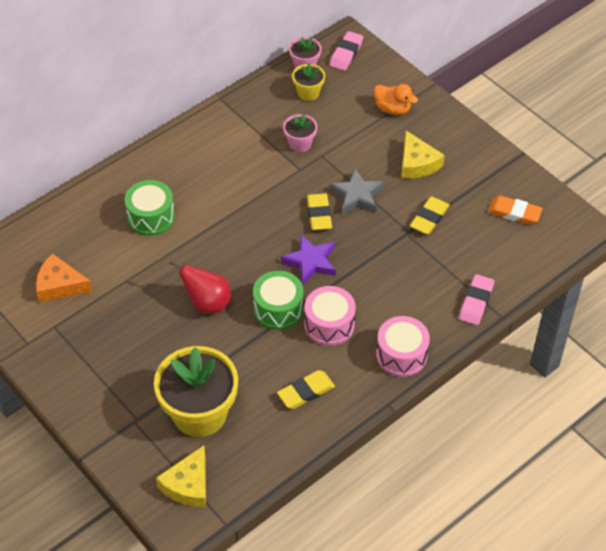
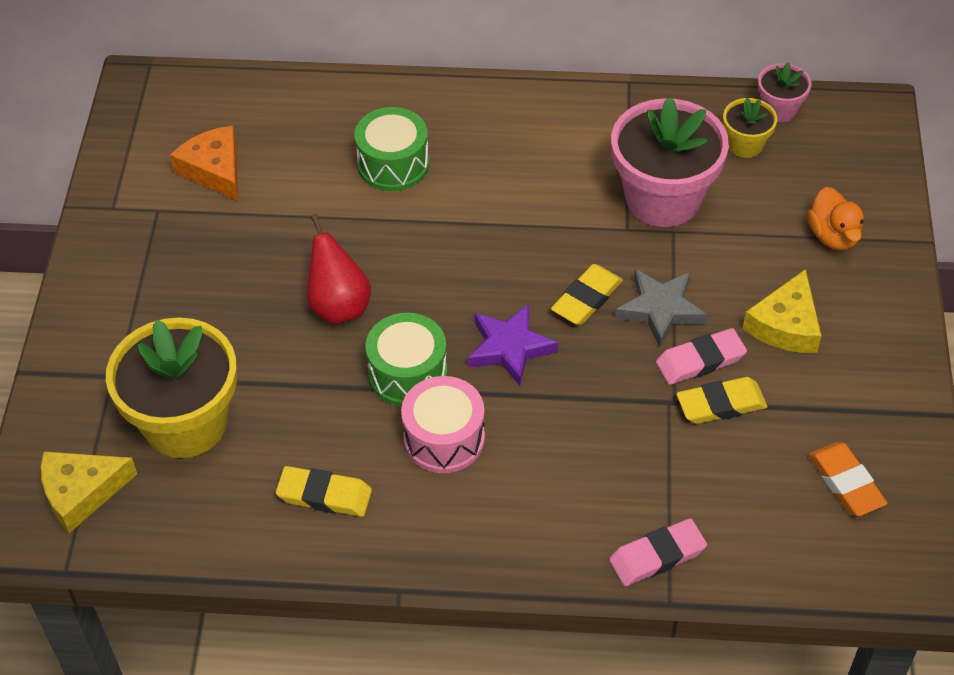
camera: 45 degrees right, 0 degrees up
(300, 143) = (663, 198): pink flower pot -> pink flower pot, size x2.08
(346, 53) = (851, 128): pink eraser -> pink eraser (700, 360)
(401, 355) = (485, 544): pink drum -> none

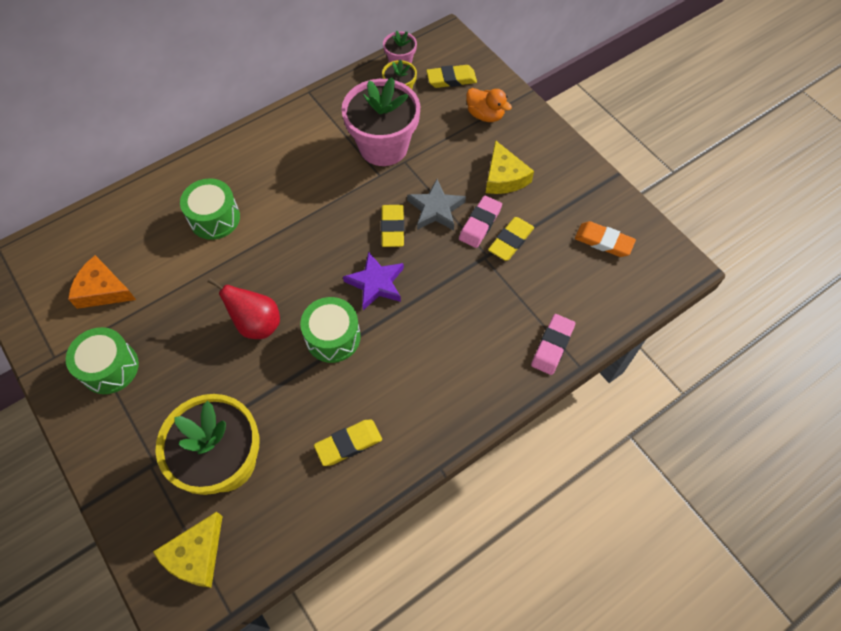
camera: 40 degrees left, 10 degrees up
(155, 253) = (110, 367): none -> green drum
(444, 438) = (386, 361): pink drum -> none
(829, 167) = (451, 79): none -> yellow eraser

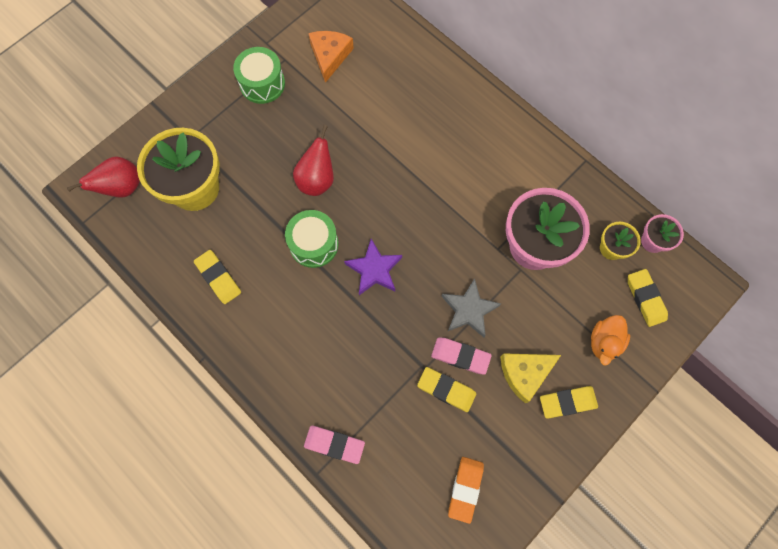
camera: 80 degrees right, 10 degrees up
(196, 555) = (122, 188): yellow cheese -> red pear
(214, 218) = (416, 118): green drum -> none
(392, 228) = (438, 273): yellow eraser -> yellow eraser (567, 402)

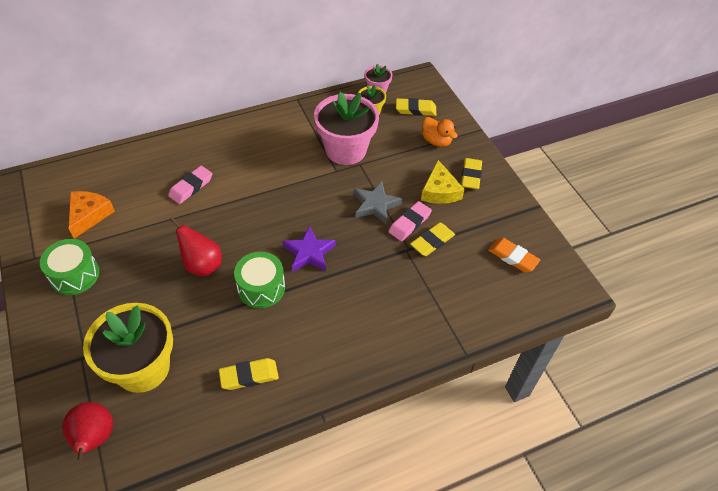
camera: 70 degrees left, 20 degrees down
(330, 56) = (89, 215): orange cheese -> orange cheese turned 75 degrees clockwise
(334, 444) = (446, 333): pink eraser -> pink eraser (191, 187)

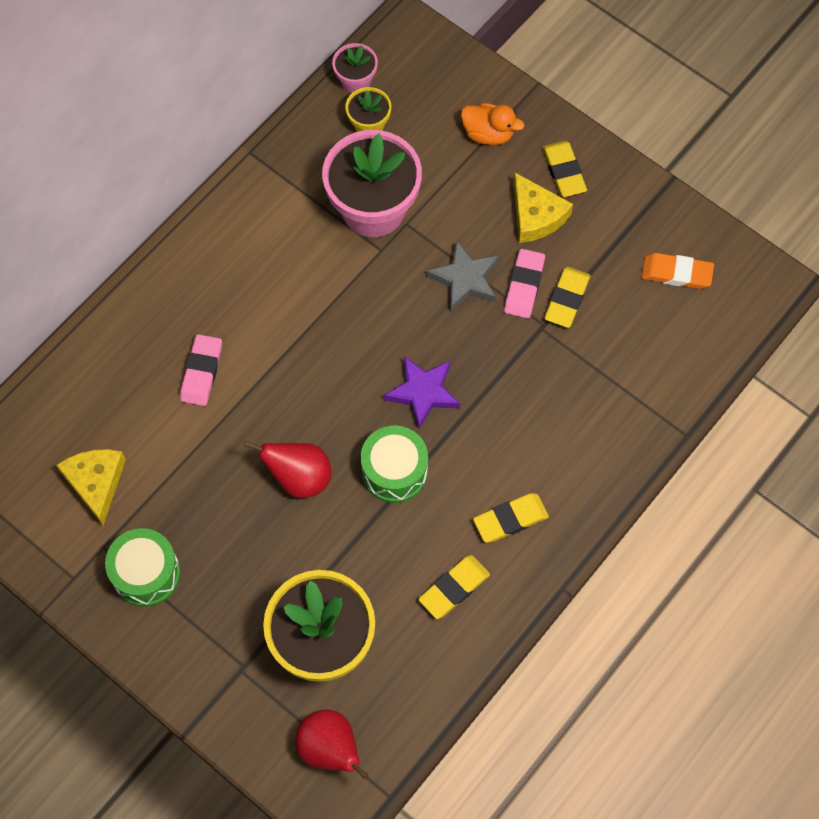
camera: 25 degrees left, 15 degrees up
(89, 215) = (96, 483): orange cheese -> yellow cheese
(415, 109) = (430, 91): yellow eraser -> yellow eraser (510, 519)

